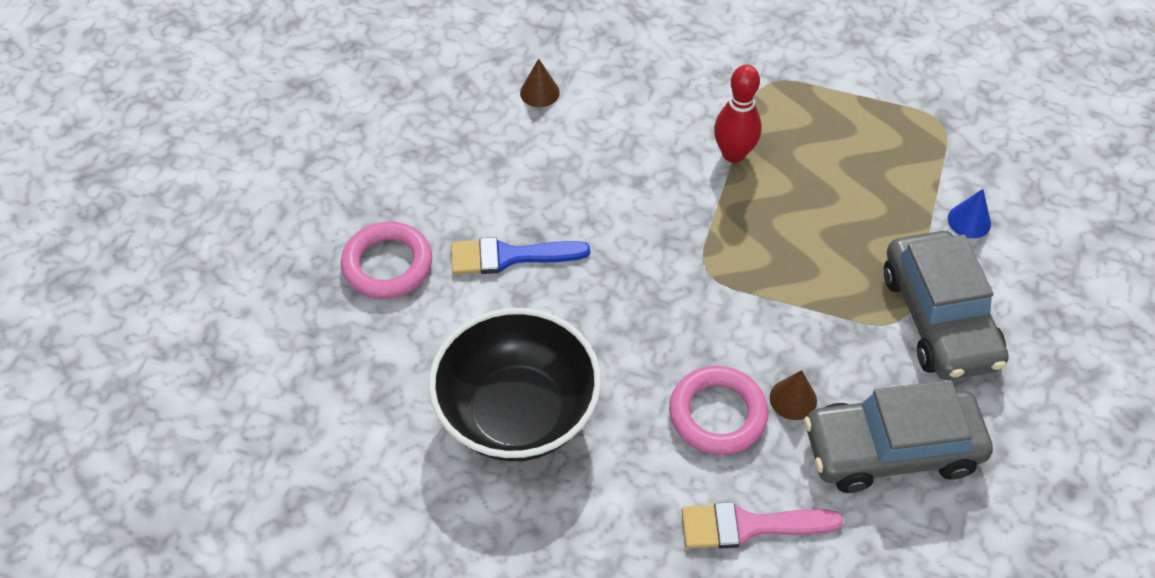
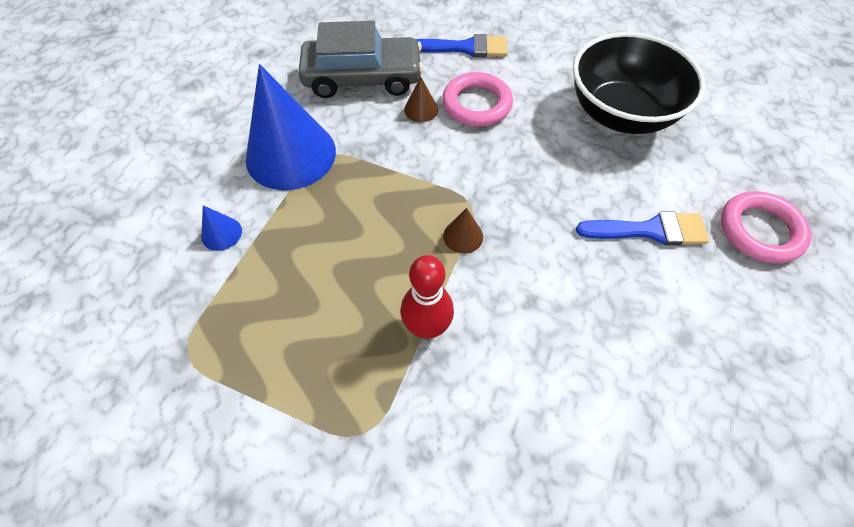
camera: 175 degrees left, 5 degrees up
(539, 92) = (653, 440): brown cone -> brown cone (463, 236)
(749, 526) = (465, 48): pink brush -> blue brush
(939, 318) = (291, 154): grey car -> blue cone

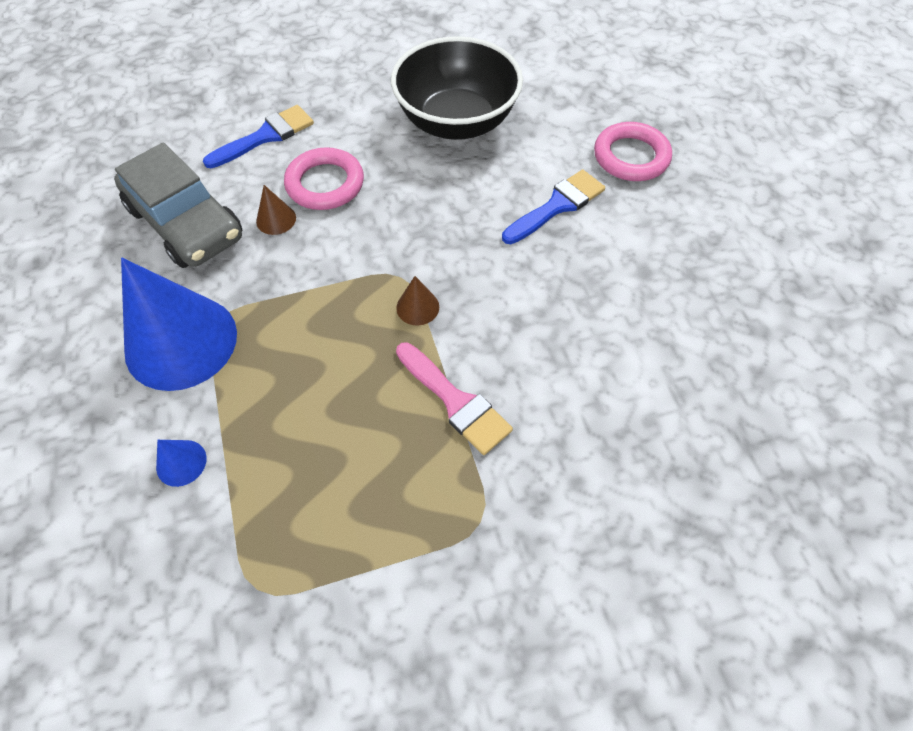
camera: 40 degrees left, 0 degrees up
(363, 78) = (186, 223): grey car -> grey car turned 90 degrees clockwise
(427, 327) = (455, 401): red bowling pin -> pink brush

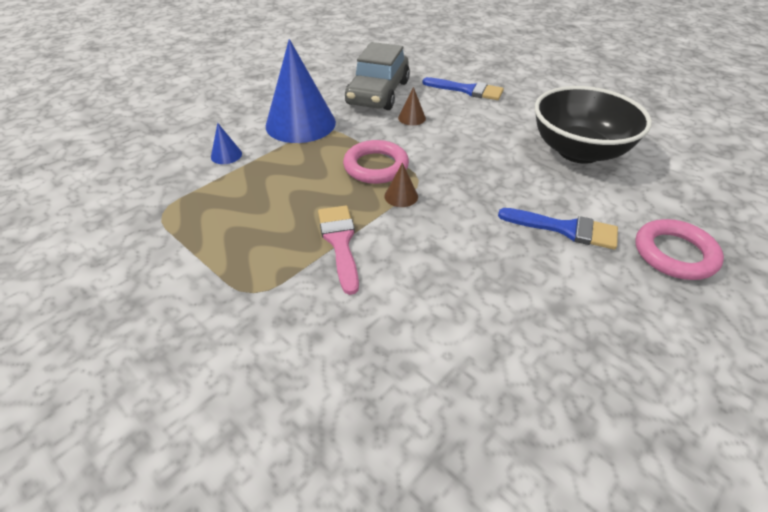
camera: 60 degrees right, 15 degrees down
(325, 184) = (458, 123): pink ring -> pink ring (376, 166)
(455, 401) = (340, 242): pink brush -> pink brush turned 150 degrees clockwise

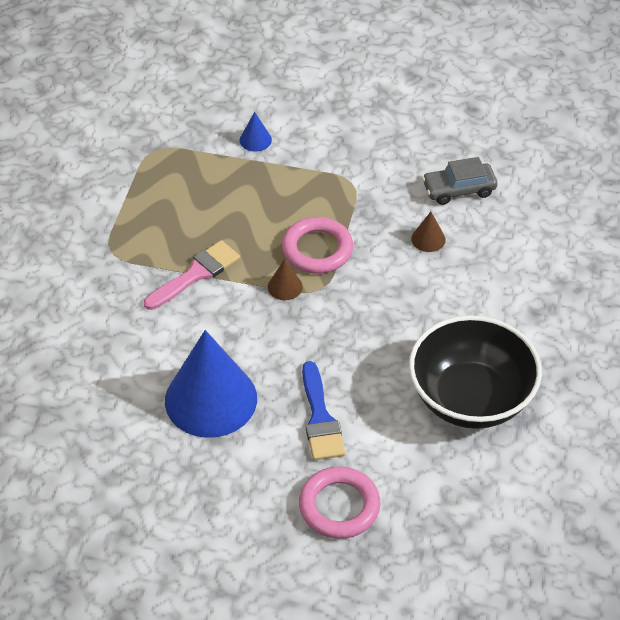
camera: 60 degrees right, 5 degrees up
(300, 124) = (346, 160): blue cone -> blue cone (211, 399)
(378, 93) = (459, 189): grey car -> grey car, size x0.60
(467, 90) = (533, 262): blue brush -> none

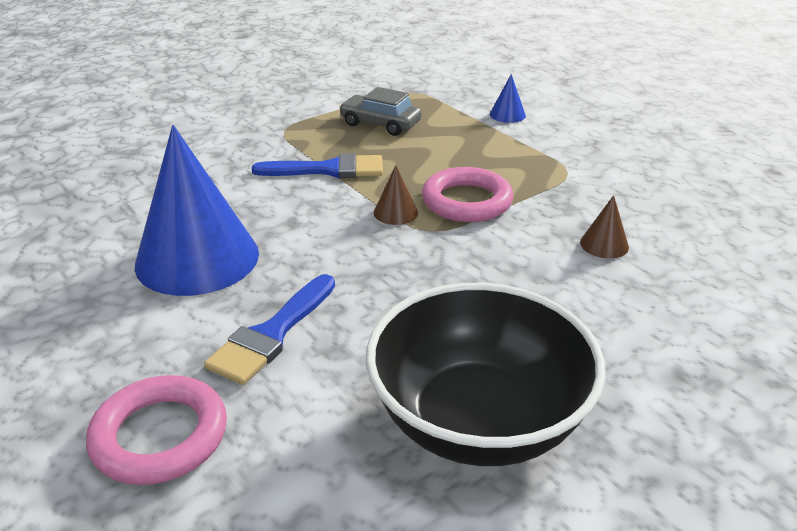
camera: 40 degrees right, 15 degrees down
(196, 274) = (328, 170): pink brush -> blue brush
(459, 189) = (690, 222): grey car -> grey car (380, 124)

